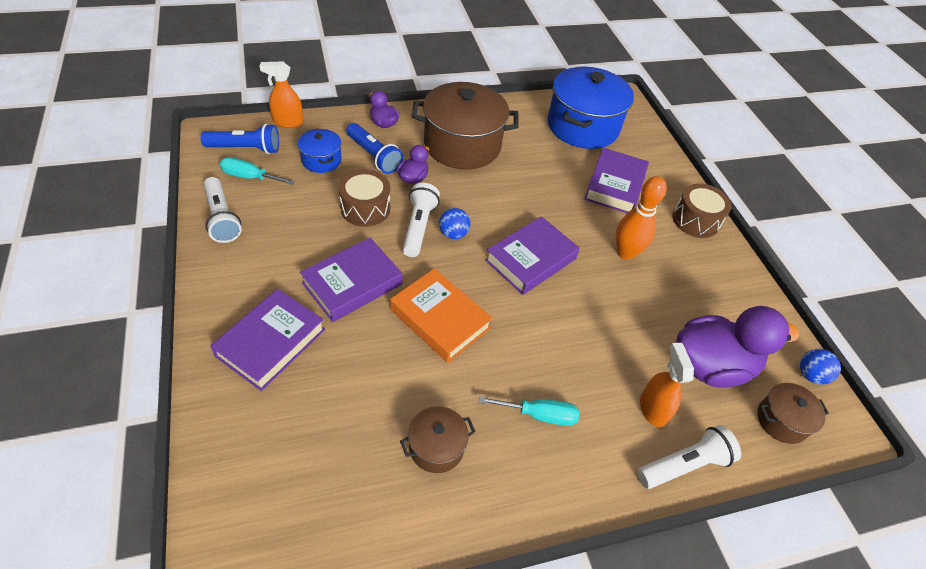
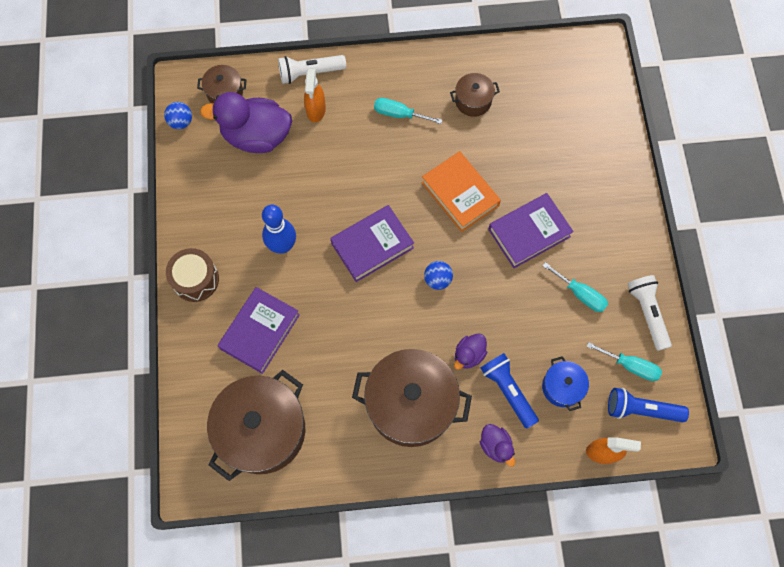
camera: 165 degrees left, 20 degrees up
(271, 342) = (589, 185): purple book -> none
(295, 230) = (580, 294): none -> turquoise screwdriver
(365, 208) = (517, 316): brown drum -> none
(419, 227) = (468, 290): white flashlight -> none
(582, 126) = (262, 430): blue pot -> brown pot
(625, 253) = (282, 246): orange bowling pin -> blue bowling pin

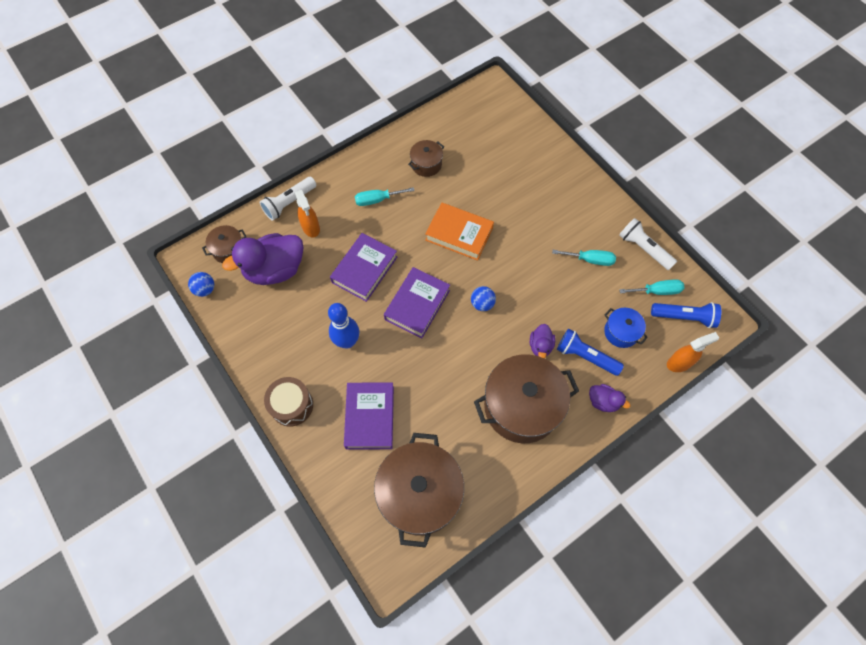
camera: 30 degrees left, 5 degrees down
(529, 233) = (526, 236): purple book -> purple book (364, 269)
(641, 409) = (684, 317): blue flashlight -> blue flashlight turned 150 degrees counterclockwise

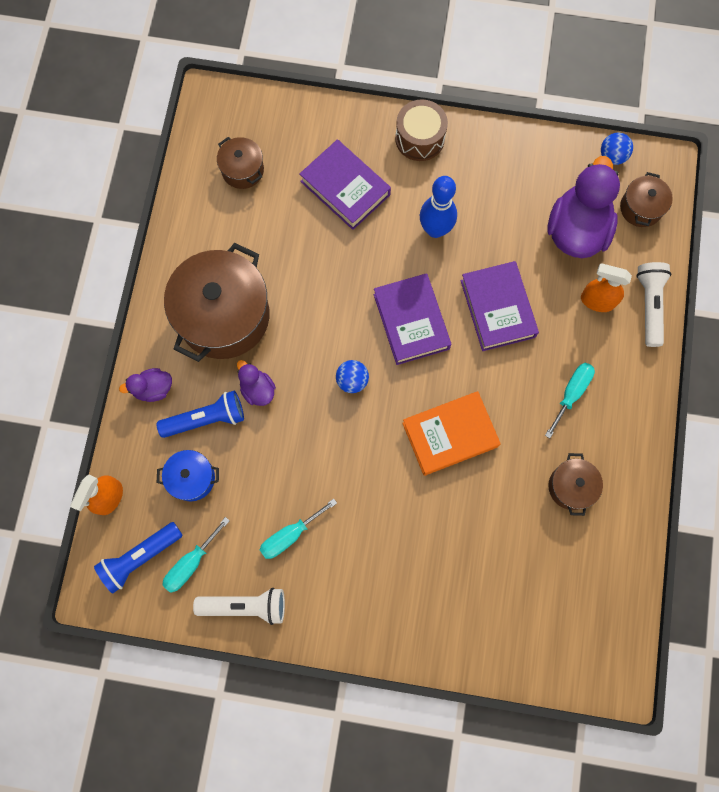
camera: 135 degrees right, 10 degrees up
(420, 494) = (243, 170): brown pot -> brown pot, size x0.48

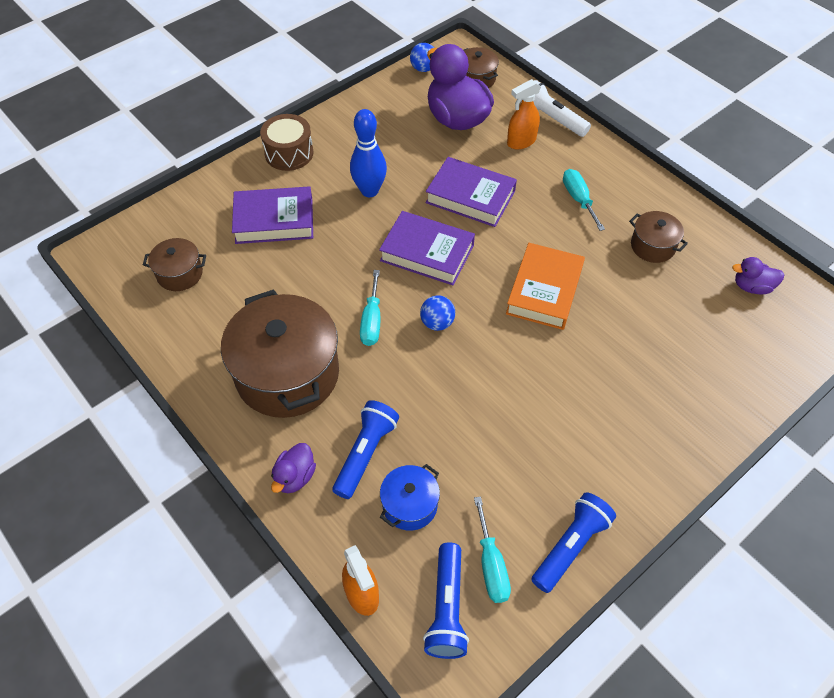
camera: 50 degrees left, 20 degrees down
(245, 606) = (571, 546): white flashlight -> blue flashlight
(257, 389) = (378, 395): purple duck -> purple duck (752, 287)
(290, 535) = (533, 462): turquoise screwdriver -> turquoise screwdriver (372, 321)

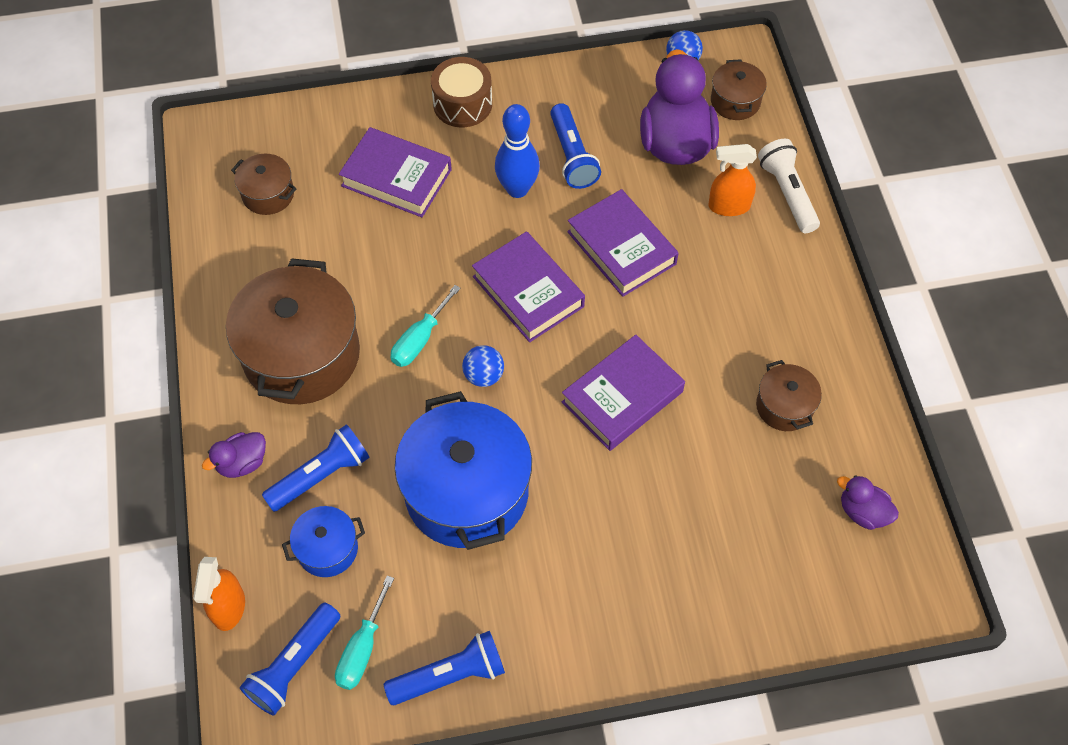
camera: 30 degrees right, 5 degrees up
(392, 154) = (572, 156): none -> blue flashlight
(484, 408) = (466, 492): none -> blue pot
(544, 291) = (622, 397): orange book -> purple book
(578, 199) = (742, 308): turquoise screwdriver -> none

